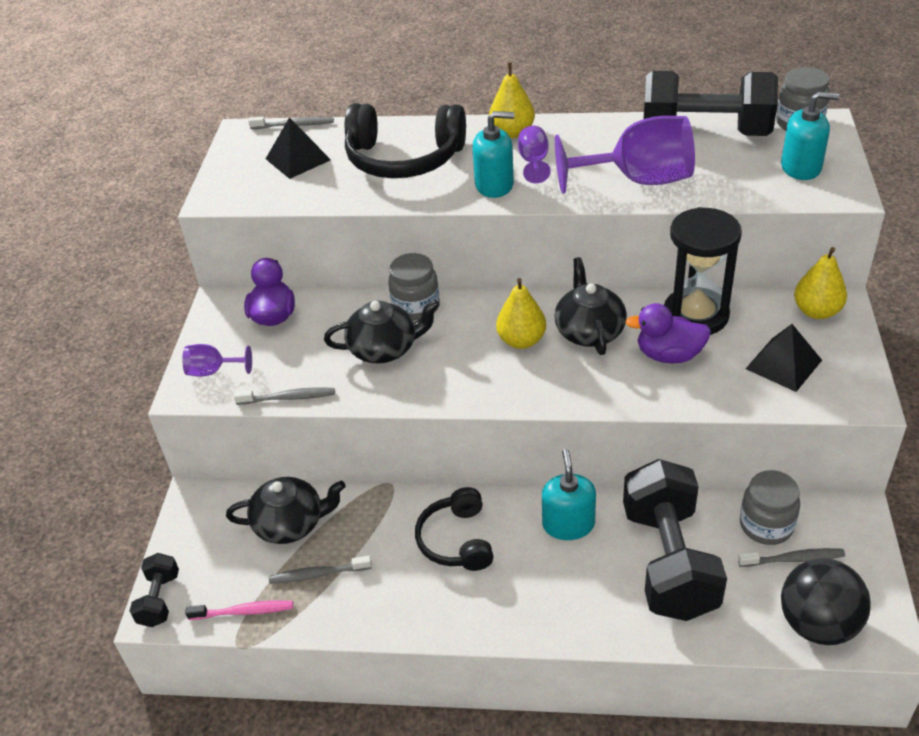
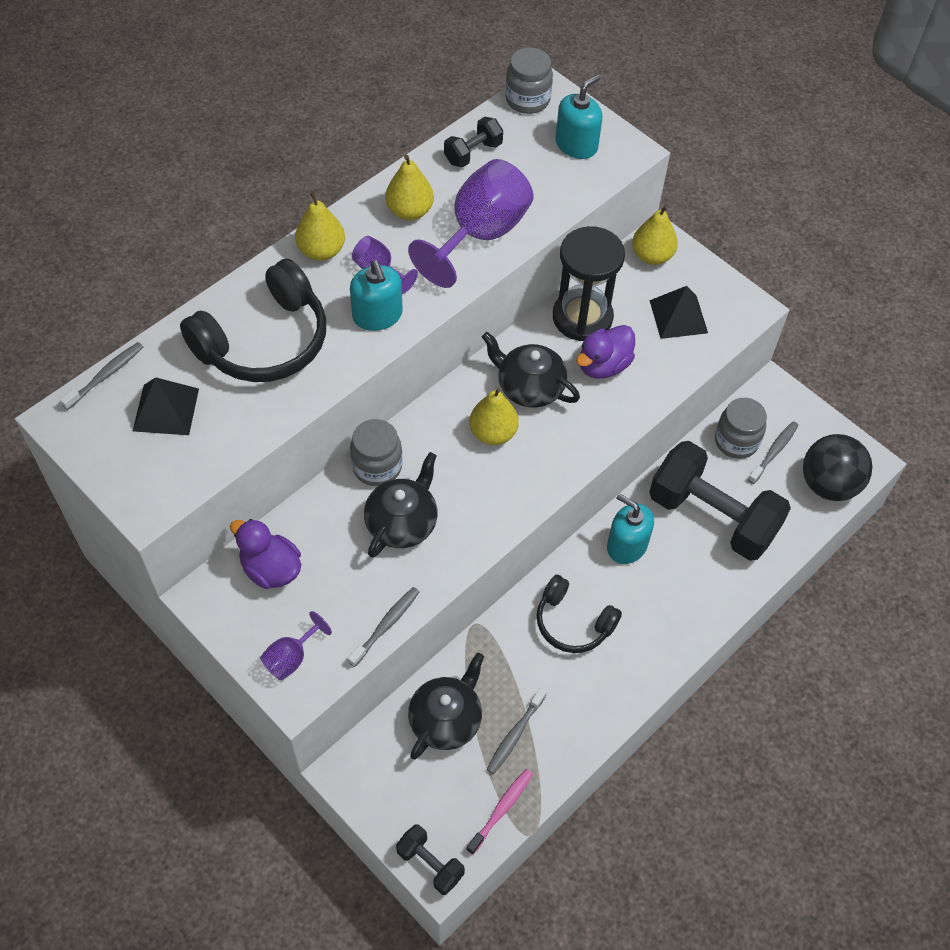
camera: 55 degrees left, 15 degrees up
(494, 185) = (377, 315): turquoise soap dispenser -> turquoise soap dispenser turned 120 degrees clockwise
(606, 142) = (409, 211): none -> yellow pear
(705, 133) = (473, 153): black dumbbell -> black dumbbell, size x0.46

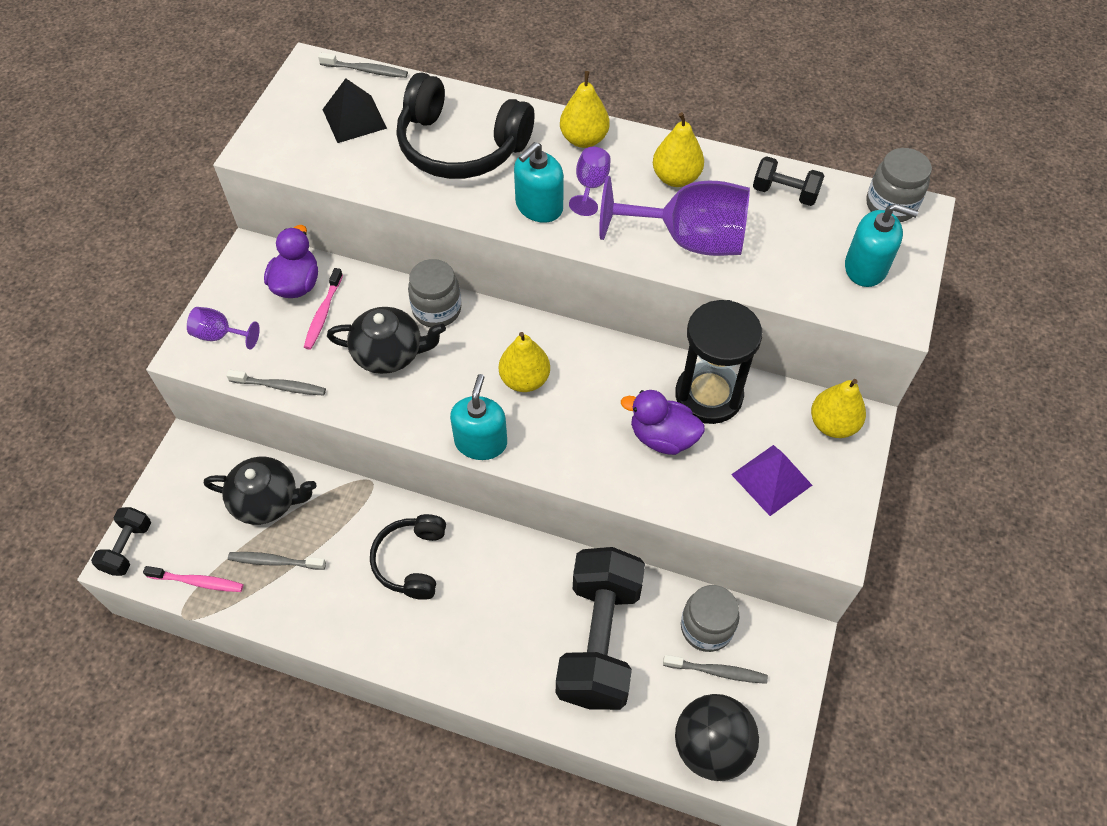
camera: 65 degrees right, 0 degrees up
(322, 559) = (323, 314): none -> pink toothbrush
(529, 387) = (595, 386): black teapot -> none
(627, 545) = (520, 573): turquoise soap dispenser -> turquoise soap dispenser (481, 442)
(678, 316) = (771, 479): black pyramid -> purple pyramid

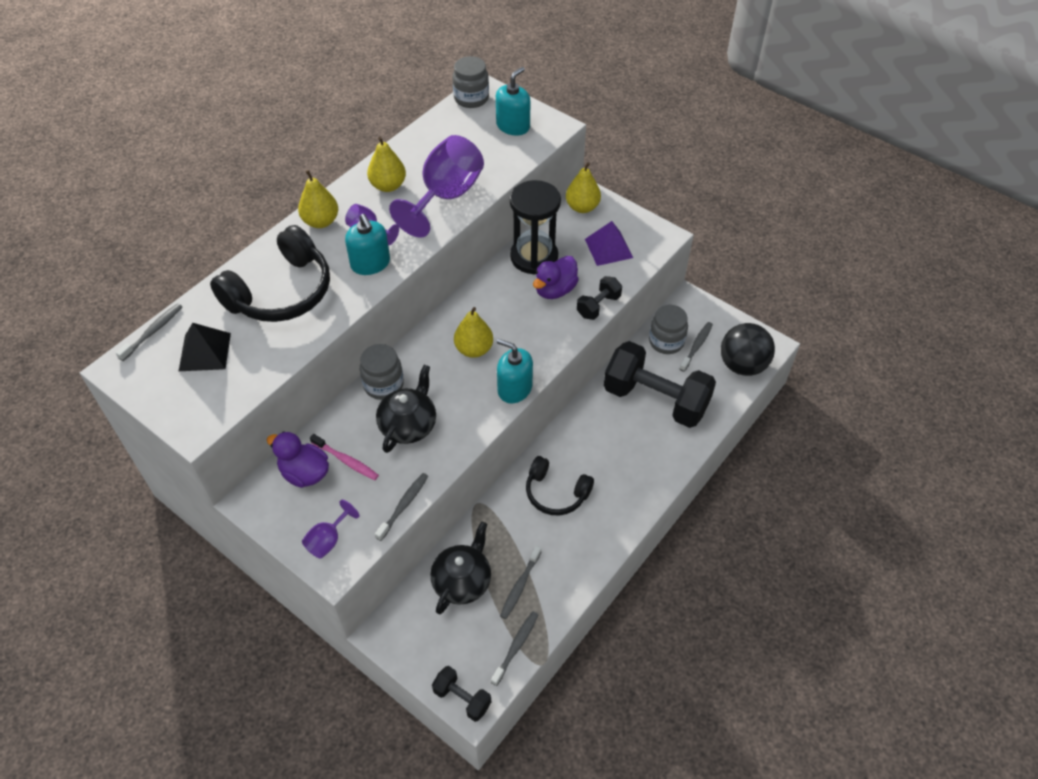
camera: 70 degrees left, 5 degrees down
(198, 582) = (516, 647): pink toothbrush -> grey toothbrush
(784, 193) = (433, 140): black dumbbell -> black dumbbell (598, 306)

